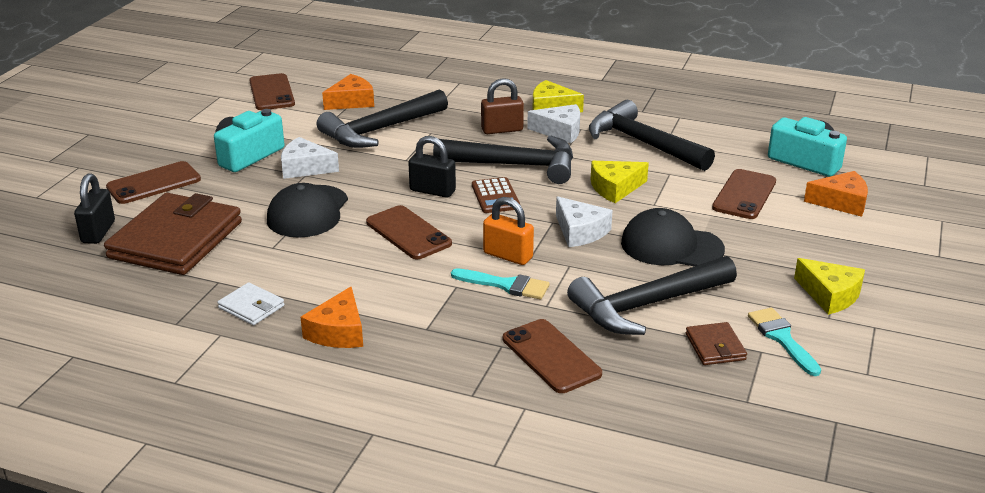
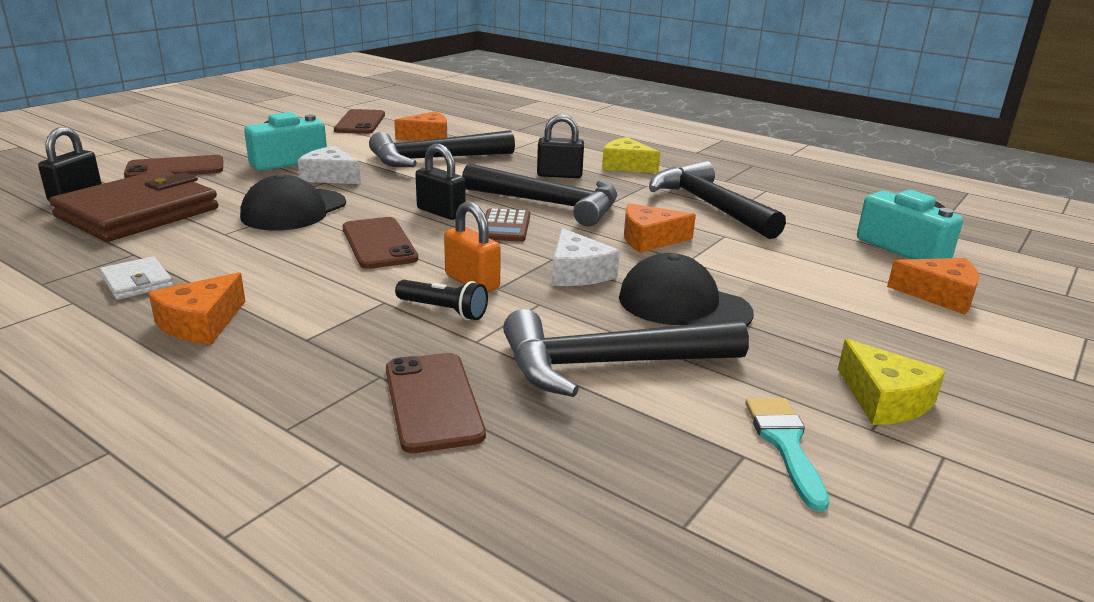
camera: 15 degrees right, 5 degrees down
(502, 130) = (559, 175): brown padlock -> black padlock
(505, 285) = (443, 310): turquoise brush -> black flashlight
(560, 131) = (621, 184): white cheese -> none
(615, 188) = (649, 239): yellow cheese -> orange cheese
(715, 347) = (675, 435): brown wallet -> none
(744, 195) = (809, 268): brown phone -> none

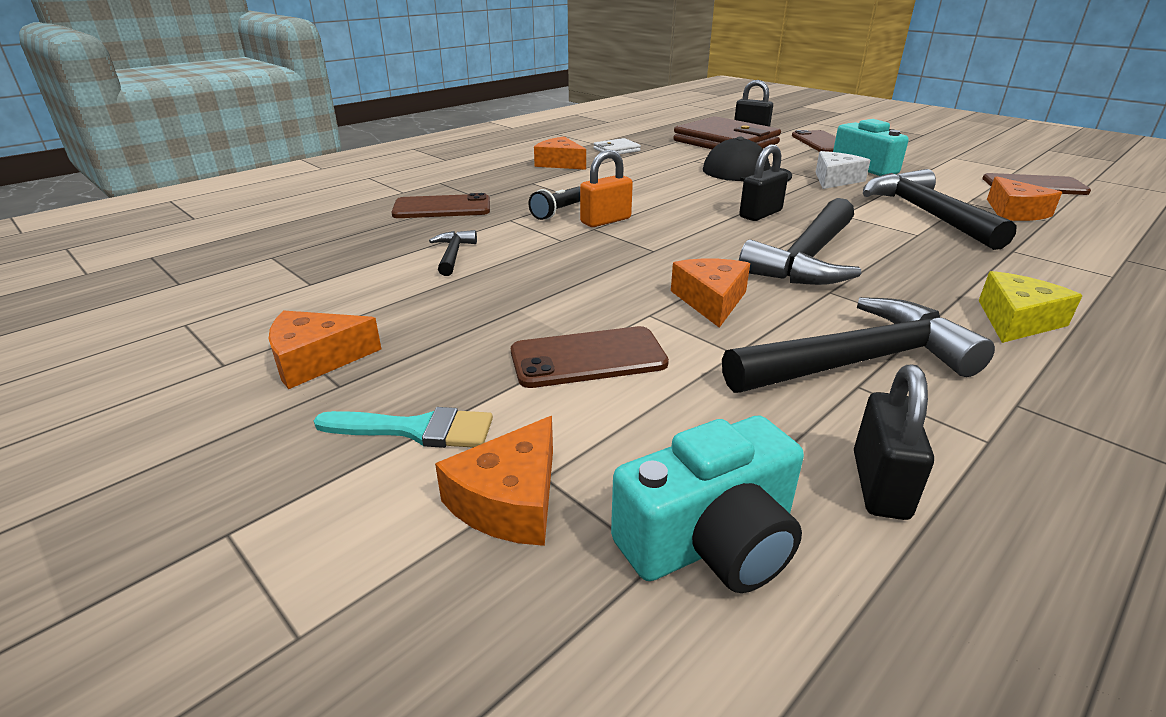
camera: 100 degrees right, 5 degrees up
(379, 243) = (681, 195): brown phone -> brown phone (588, 358)
(505, 226) = (731, 236): brown calculator -> none
(559, 175) = (924, 271): black padlock -> black padlock (880, 485)
(578, 273) = (620, 258): white cheese -> none
(608, 364) = (453, 254): black hammer -> black hammer, size x0.46
(683, 305) = (540, 296): black cap -> none
(785, 444) = (305, 299): turquoise brush -> turquoise brush (415, 429)
(884, 399) = (316, 360): yellow cheese -> orange cheese

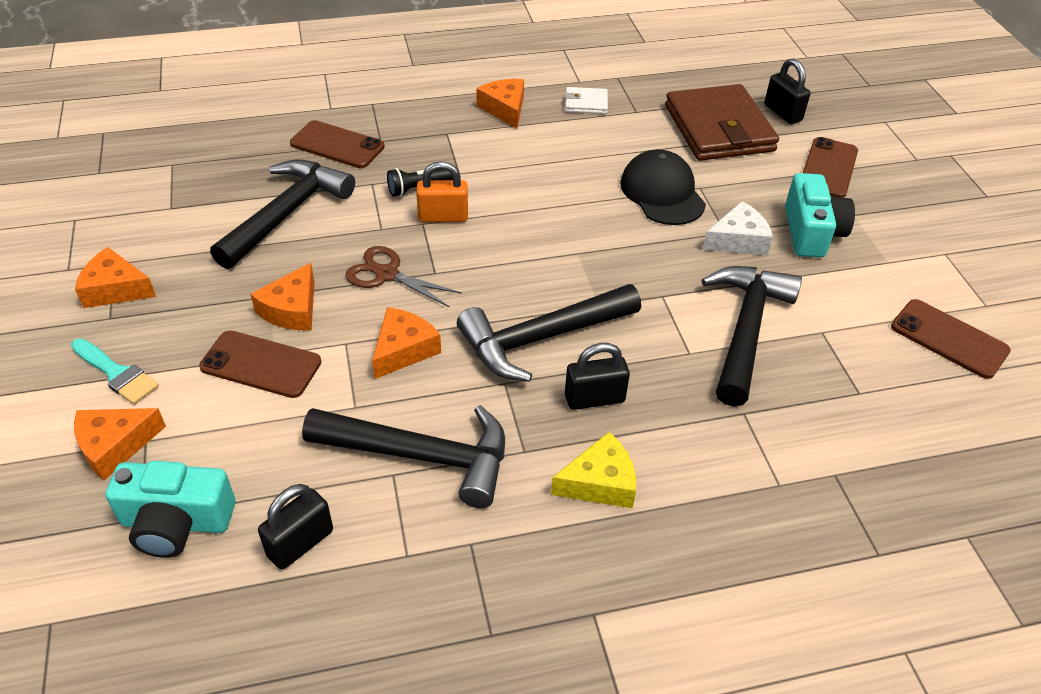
camera: 30 degrees right, 15 degrees up
(453, 254) = (287, 214): black hammer -> black hammer, size x2.17
(613, 262) = (387, 274): none -> brown scissors
(760, 214) = (586, 263): black padlock -> black padlock (594, 398)
(1015, 212) = (844, 367): orange cheese -> orange cheese (292, 309)

